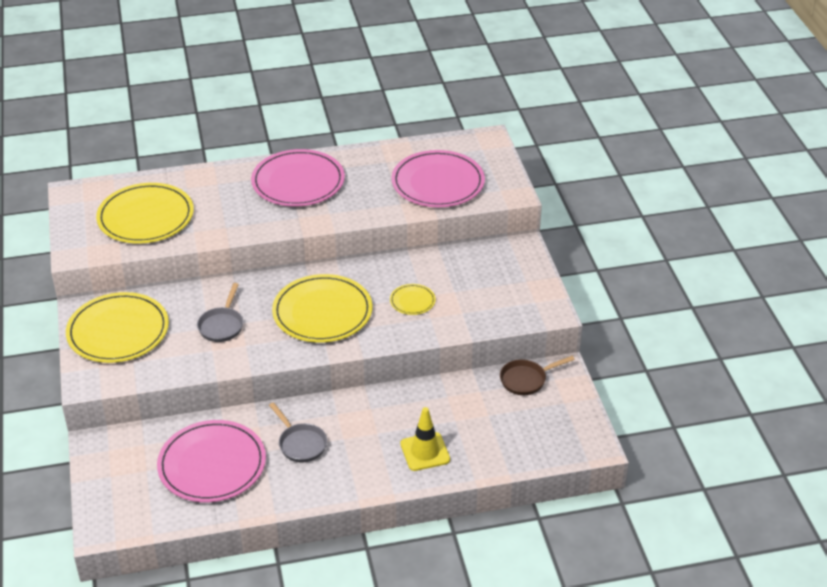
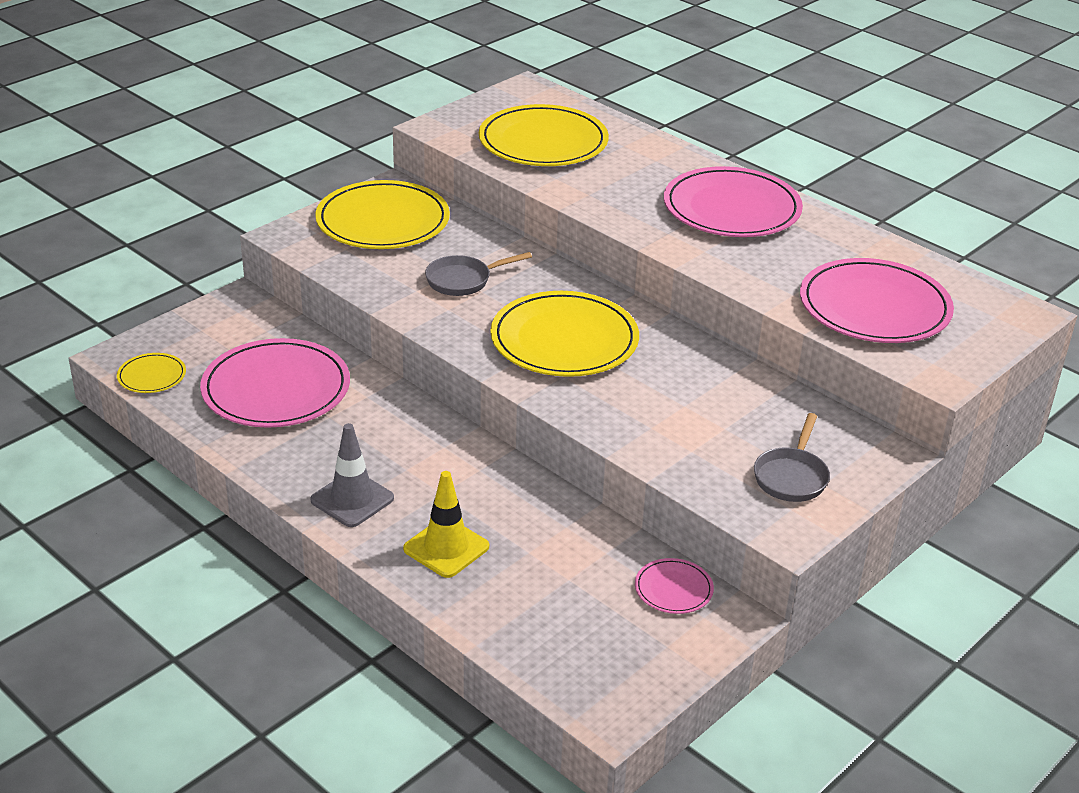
camera: 55 degrees right, 5 degrees down
(300, 443) = (367, 439): grey pan -> grey pan (792, 477)
(350, 473) = (352, 499): none -> grey traffic cone
(412, 301) = (665, 401): yellow plate -> yellow plate (152, 376)
(526, 380) = (673, 589): brown pan -> pink plate

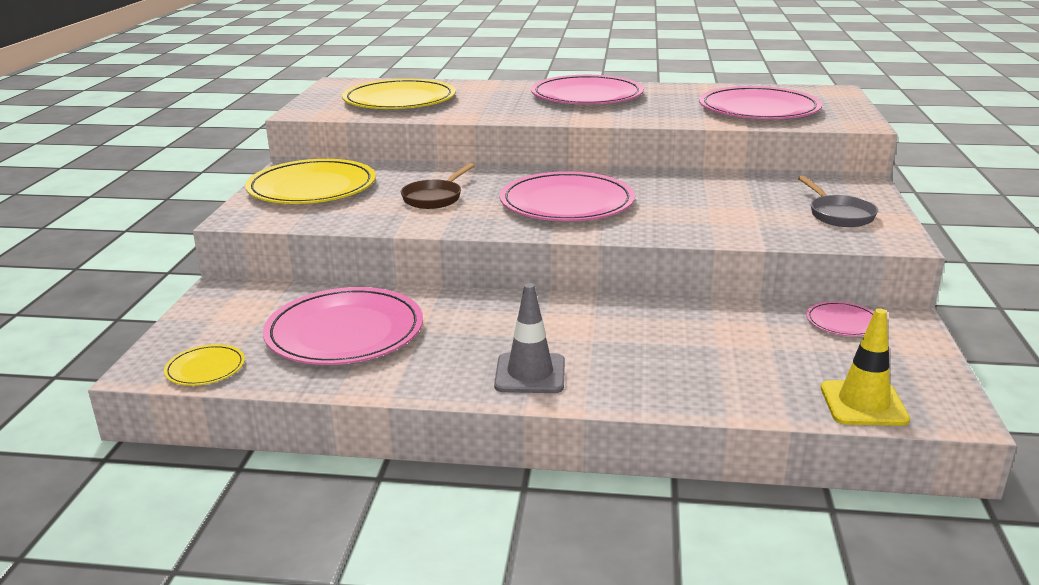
camera: 35 degrees left, 10 degrees down
(446, 548) = (656, 370): yellow traffic cone -> yellow traffic cone (863, 404)
(463, 280) = (435, 198): grey pan -> brown pan
(564, 340) = (567, 203): yellow plate -> pink plate

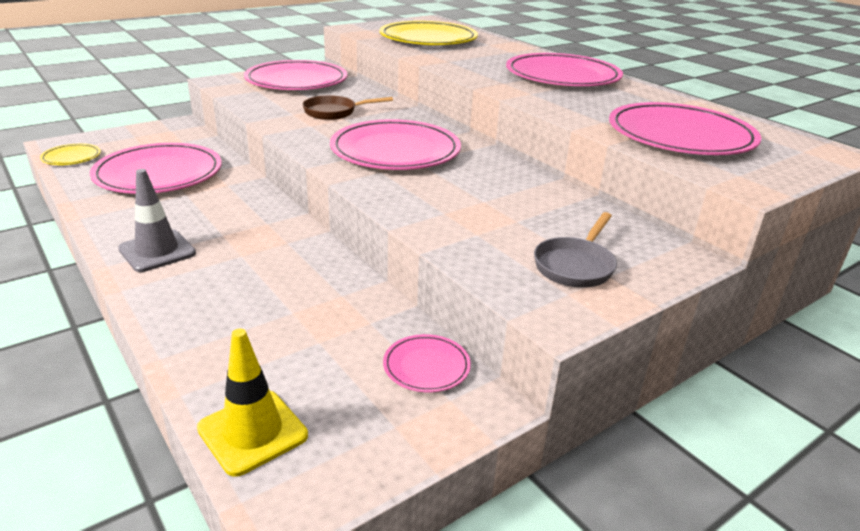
camera: 45 degrees right, 5 degrees up
(312, 188) = (296, 80): yellow plate -> pink plate

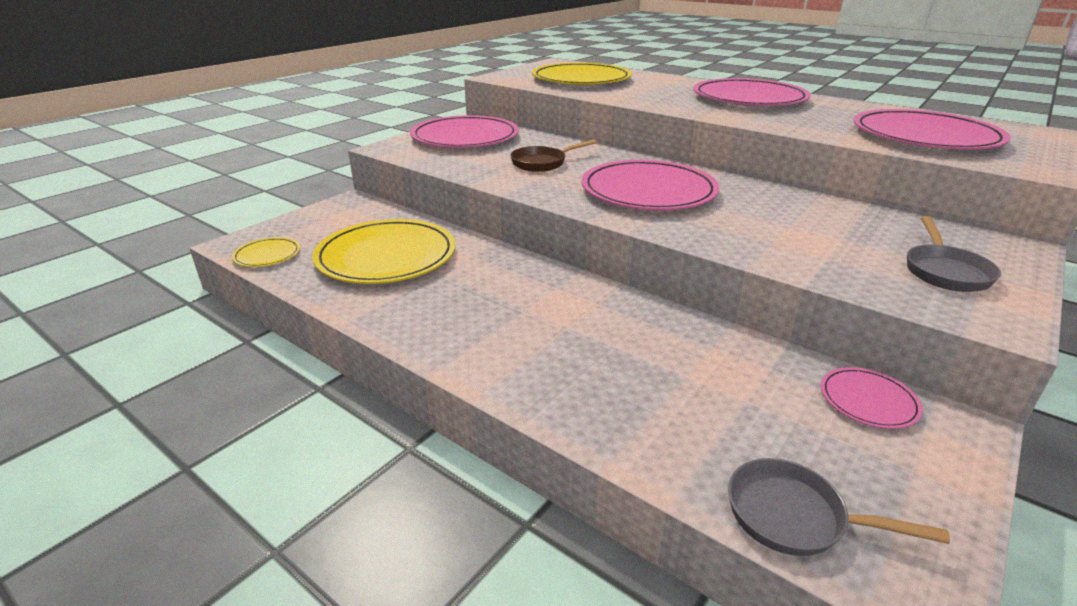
camera: 15 degrees left, 0 degrees up
(157, 251) = (476, 340): grey traffic cone -> none
(159, 173) = (386, 256): pink plate -> yellow plate
(252, 432) = (794, 517): yellow traffic cone -> grey pan

